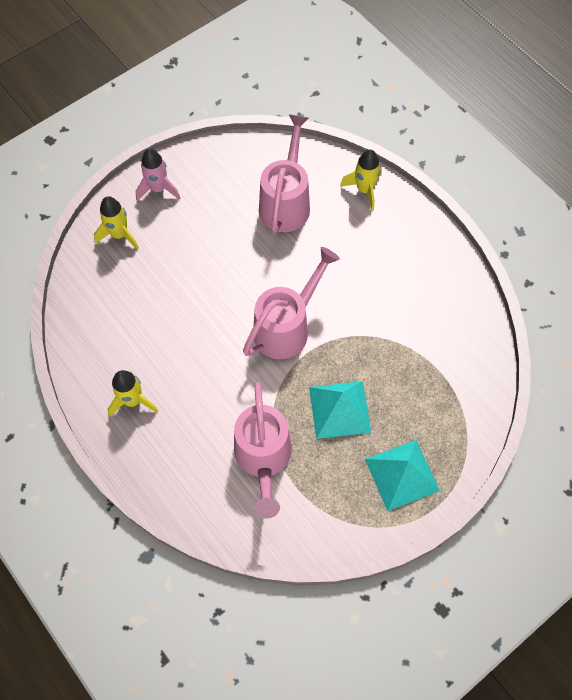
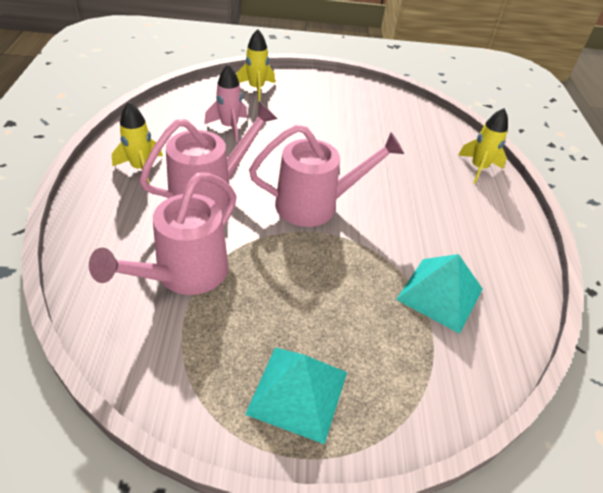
camera: 35 degrees right, 20 degrees down
(158, 189) = (312, 84): pink rocket -> pink rocket (229, 127)
(286, 202) = (401, 139): pink watering can -> pink watering can (210, 193)
(339, 409) = (296, 290): turquoise pyramid -> turquoise pyramid (440, 294)

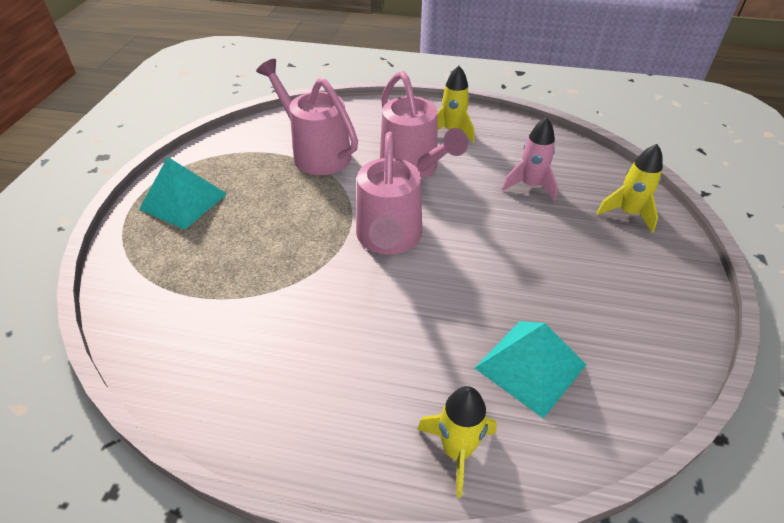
camera: 105 degrees right, 0 degrees up
(440, 294) = (232, 316): turquoise pyramid -> turquoise pyramid (530, 366)

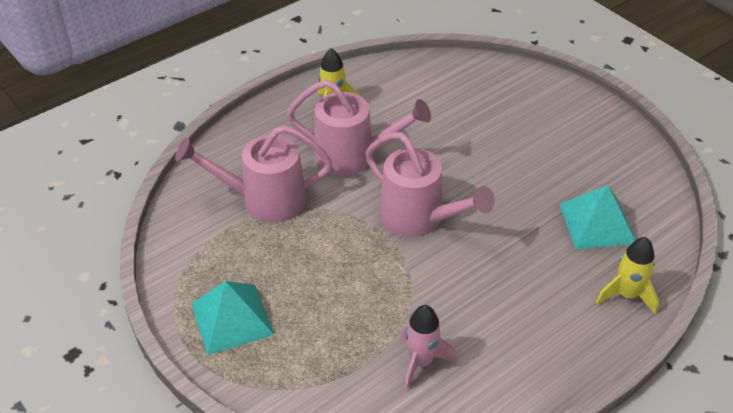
camera: 50 degrees left, 0 degrees up
(530, 186) = (444, 111): pink rocket -> pink rocket (421, 362)
(628, 213) = (520, 88): yellow rocket -> none

